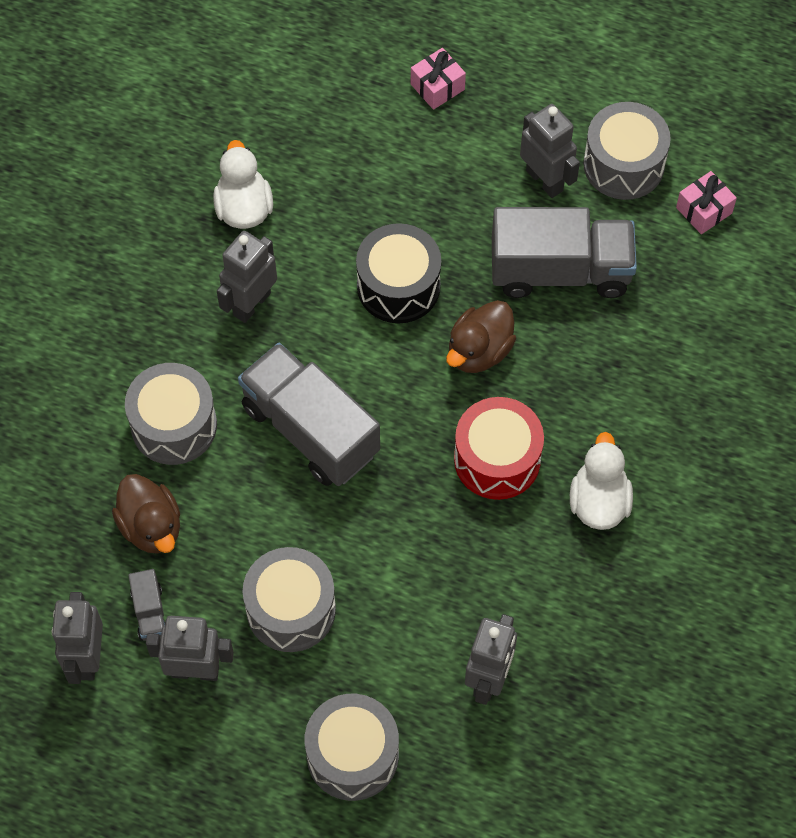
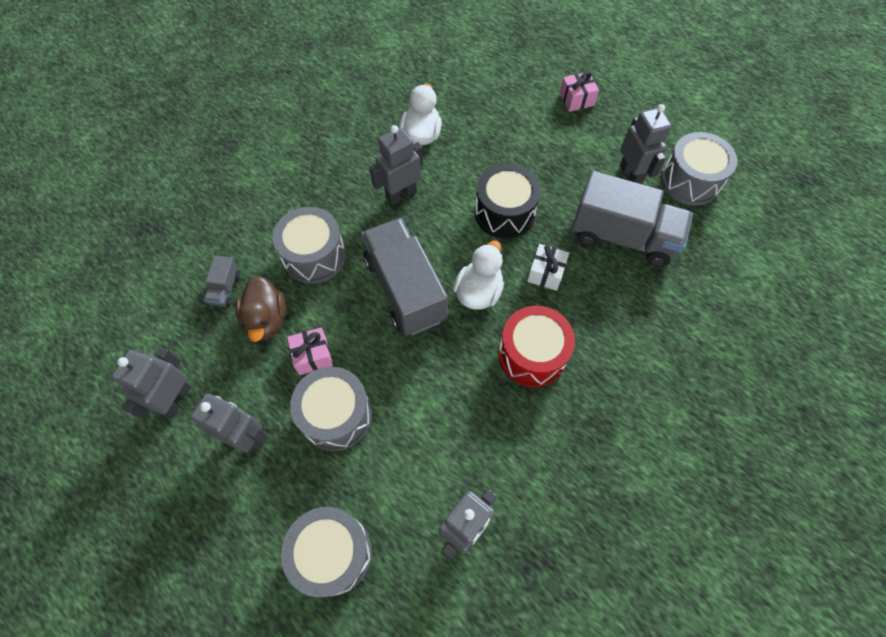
camera: 20 degrees right, 0 degrees up
(150, 612) = (236, 381): grey truck -> grey truck (225, 288)
(479, 351) = (546, 273): brown duck -> white gift
(599, 501) = (600, 413): white duck -> white duck (478, 291)
(704, 210) = (741, 227): pink gift -> pink gift (313, 356)

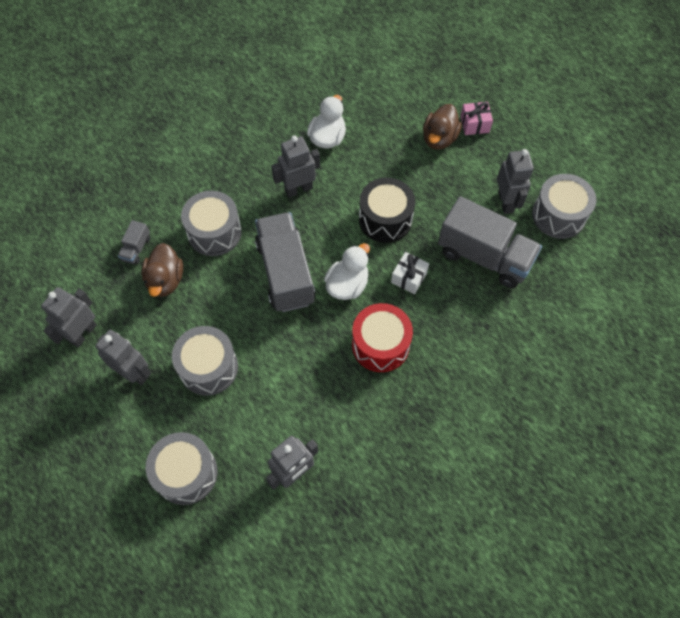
camera: 10 degrees right, 0 degrees up
(313, 356) = (198, 316): pink gift -> none
(542, 119) = (439, 138): none -> brown duck

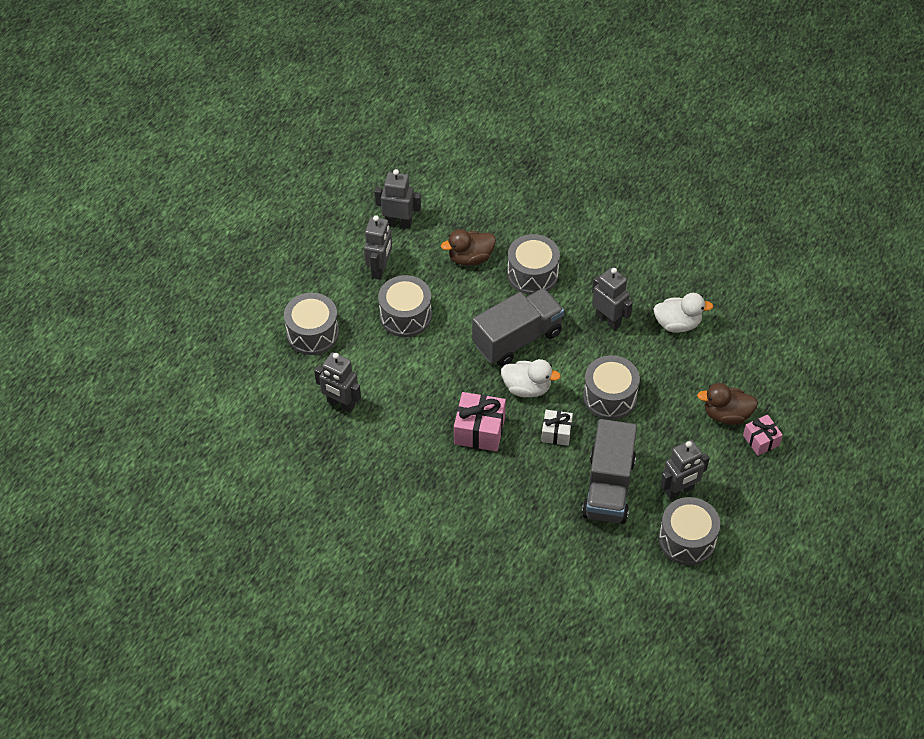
camera: 70 degrees right, 10 degrees down
(136, 249) = (490, 227): grey truck -> none
(380, 345) = (479, 430): red drum -> pink gift
(385, 219) = (610, 397): black drum -> grey drum

